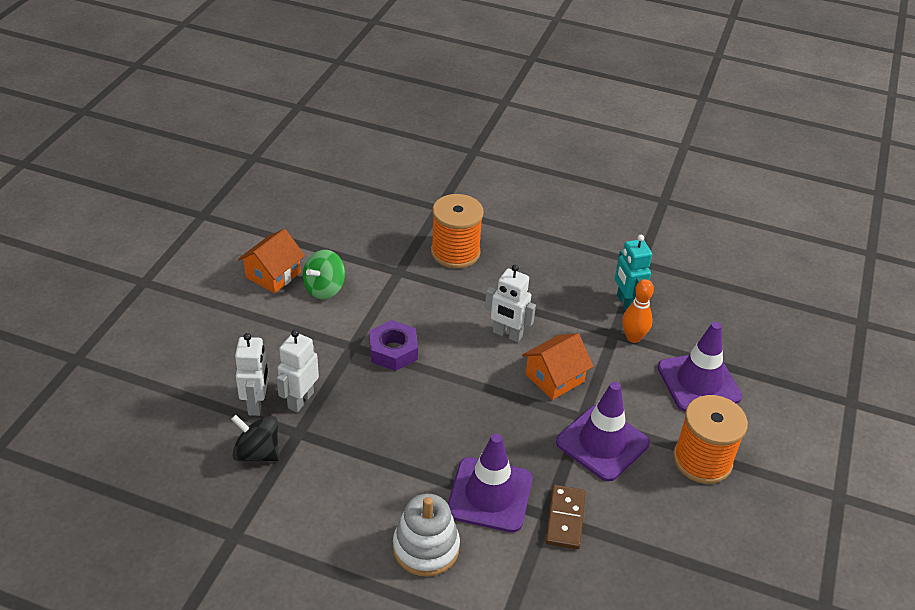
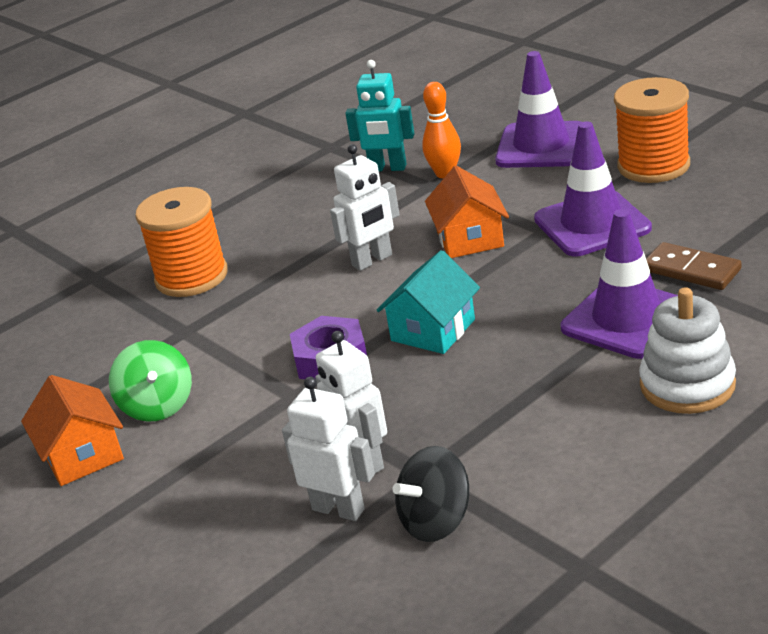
camera: 55 degrees left, 10 degrees down
(441, 392) = (433, 330): none -> turquoise house

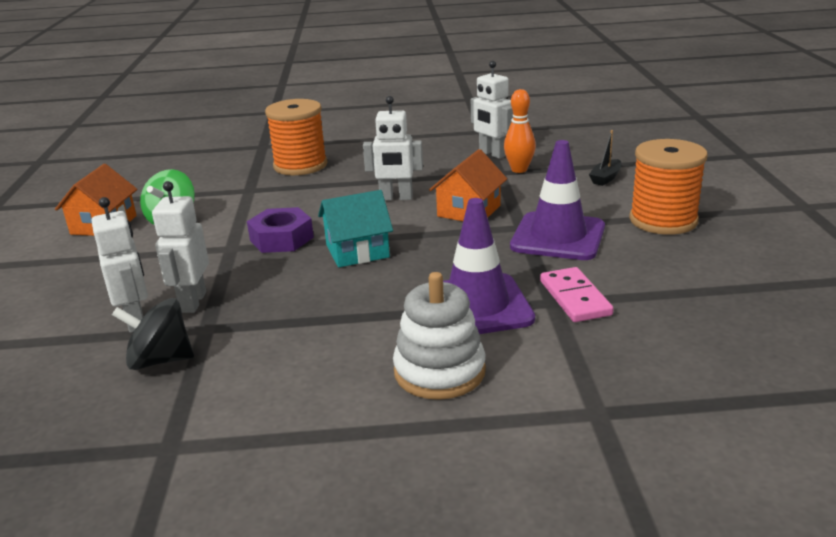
camera: 35 degrees right, 5 degrees down
(387, 168) = (492, 154): turquoise robot -> white robot
(541, 146) = (605, 178): purple traffic cone -> black boat
(691, 270) = (575, 298): brown domino -> pink domino

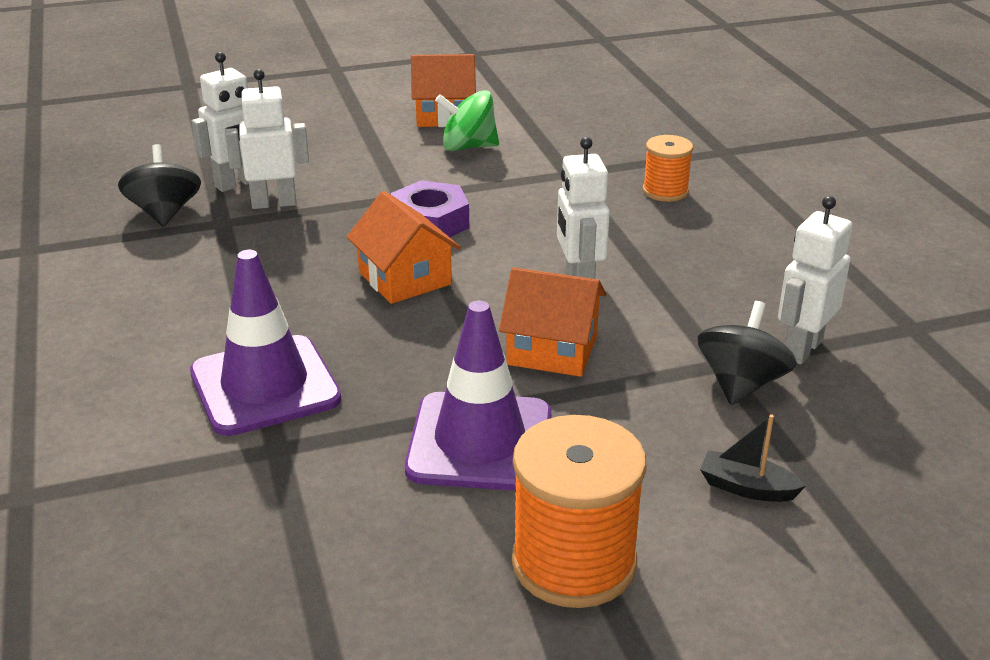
camera: 75 degrees right, 5 degrees up
(300, 165) = (665, 191): orange spool -> orange spool, size x0.57
(357, 251) = (405, 278): turquoise house -> orange house
(439, 371) = (121, 375): white stacking toy -> none
(519, 170) = (741, 384): orange bowling pin -> black spinning top
(575, 298) = (287, 468): pink domino -> none

